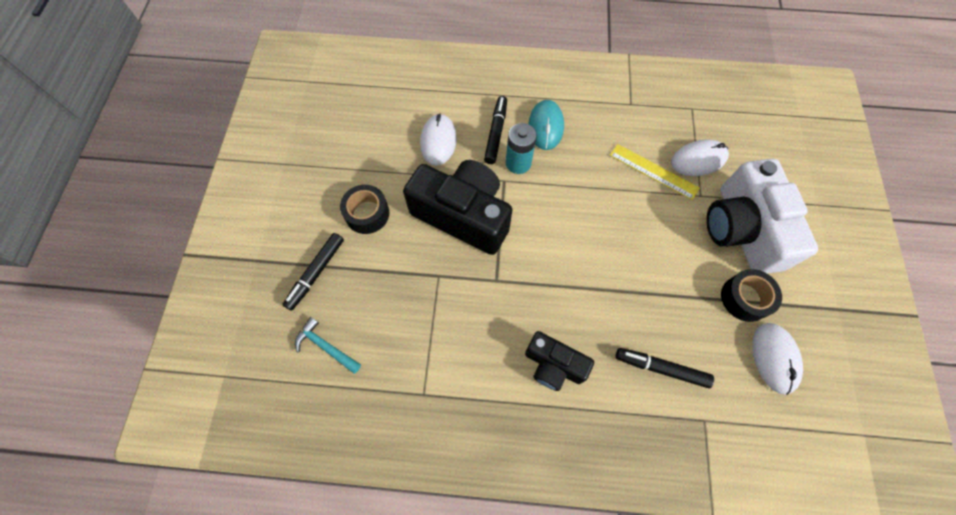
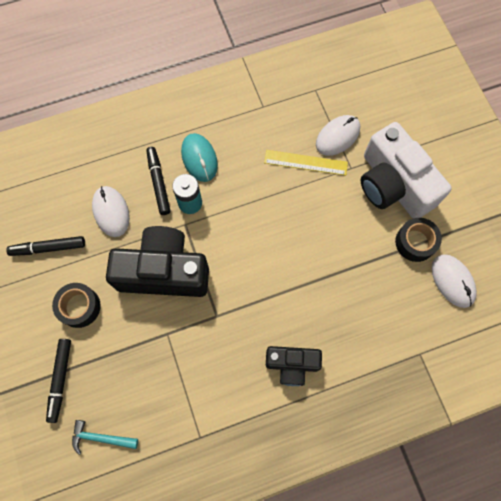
camera: 25 degrees left, 5 degrees up
(661, 368) = (373, 328): black marker -> black marker (48, 248)

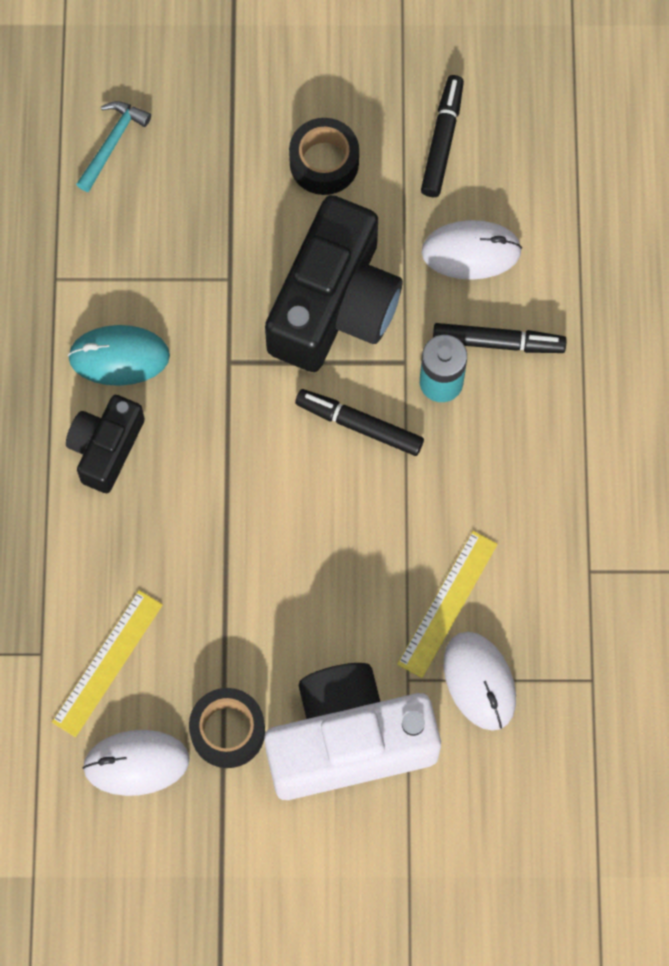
camera: 110 degrees right, 0 degrees up
(60, 380) = (220, 108): black marker -> black marker (359, 425)
(199, 158) = (521, 424): turquoise mouse -> turquoise mouse (119, 357)
(409, 316) = (107, 663): none -> yellow ruler

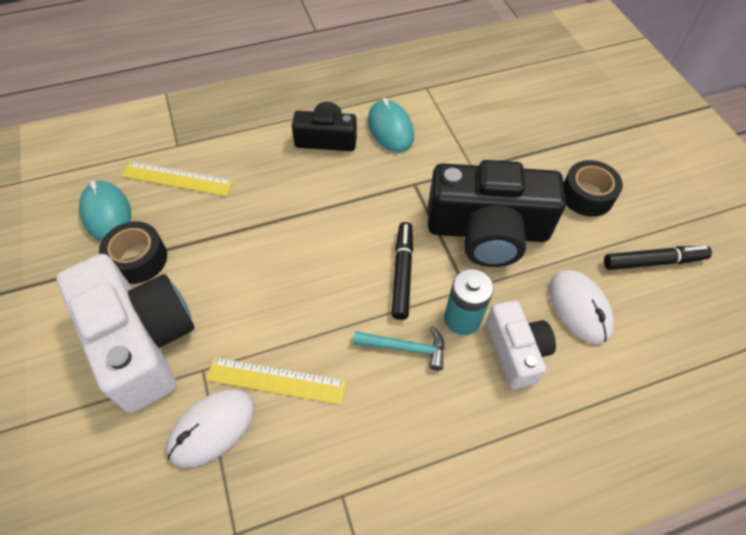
camera: 70 degrees right, 15 degrees down
(112, 143) = (527, 89): turquoise hammer -> turquoise hammer (405, 348)
(136, 763) = (106, 213): white mouse -> turquoise mouse
(498, 342) = (516, 351): black marker -> white camera

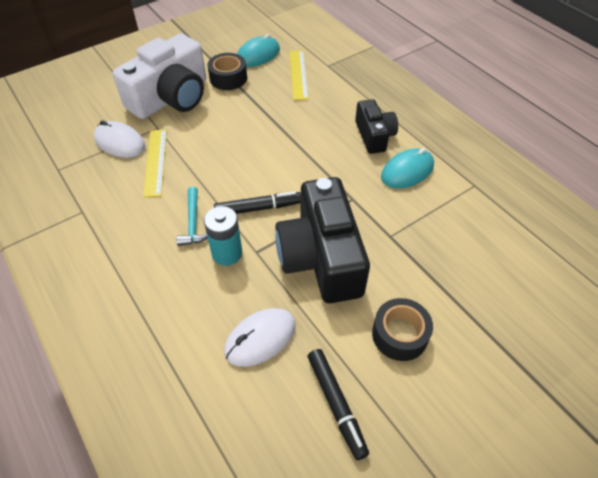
camera: 75 degrees right, 5 degrees down
(516, 351) = (205, 294): white camera -> none

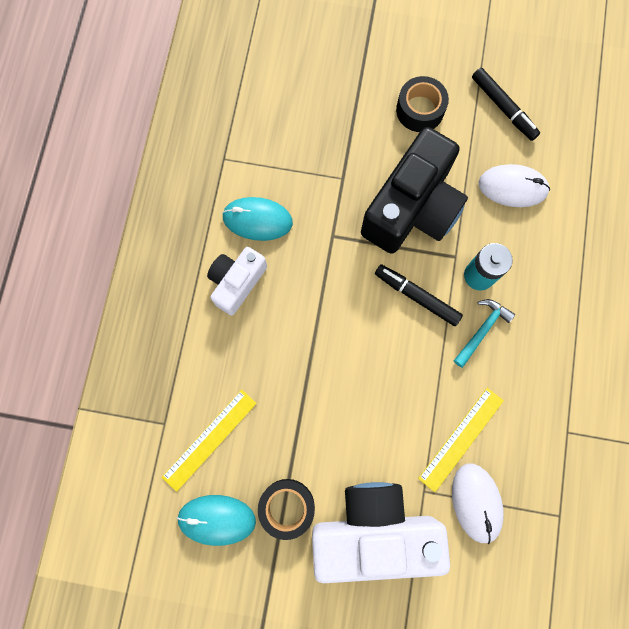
camera: 135 degrees left, 25 degrees up
(336, 404) = (503, 108): black marker -> black marker turned 120 degrees clockwise
(374, 136) = (237, 282): black camera -> white camera

